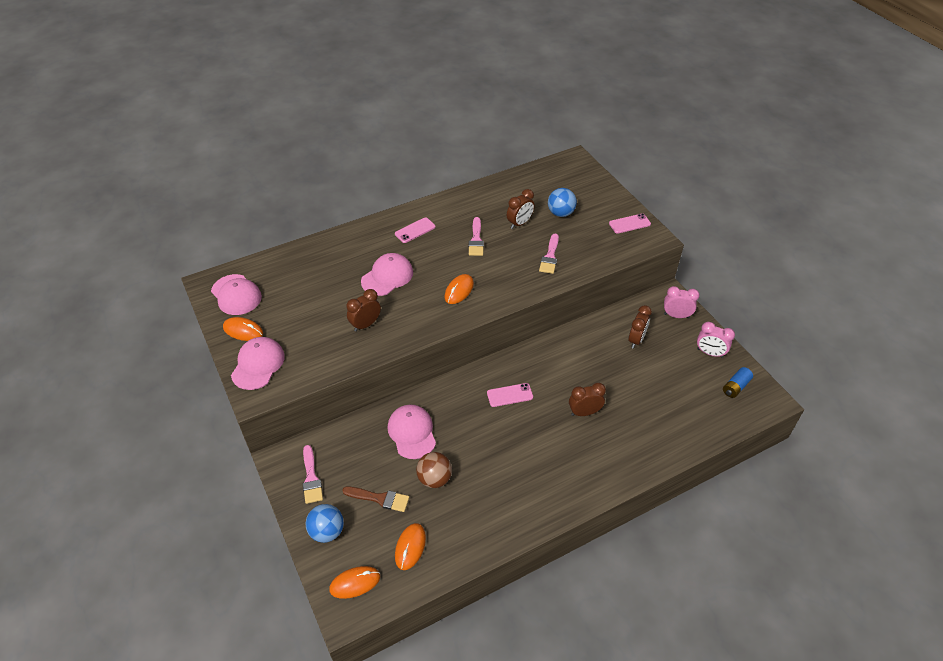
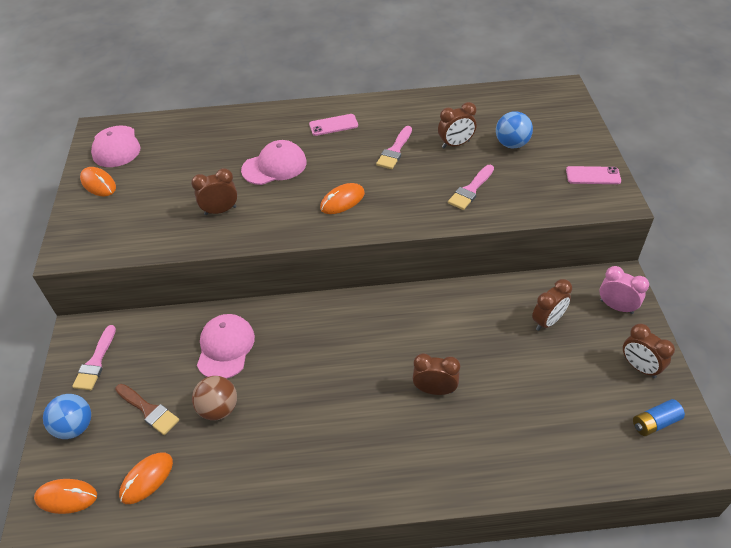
camera: 25 degrees right, 0 degrees up
(258, 365) = (89, 222): pink cap -> none
(510, 395) = (357, 340): pink phone -> none
(710, 353) = (639, 367): pink clock -> brown clock

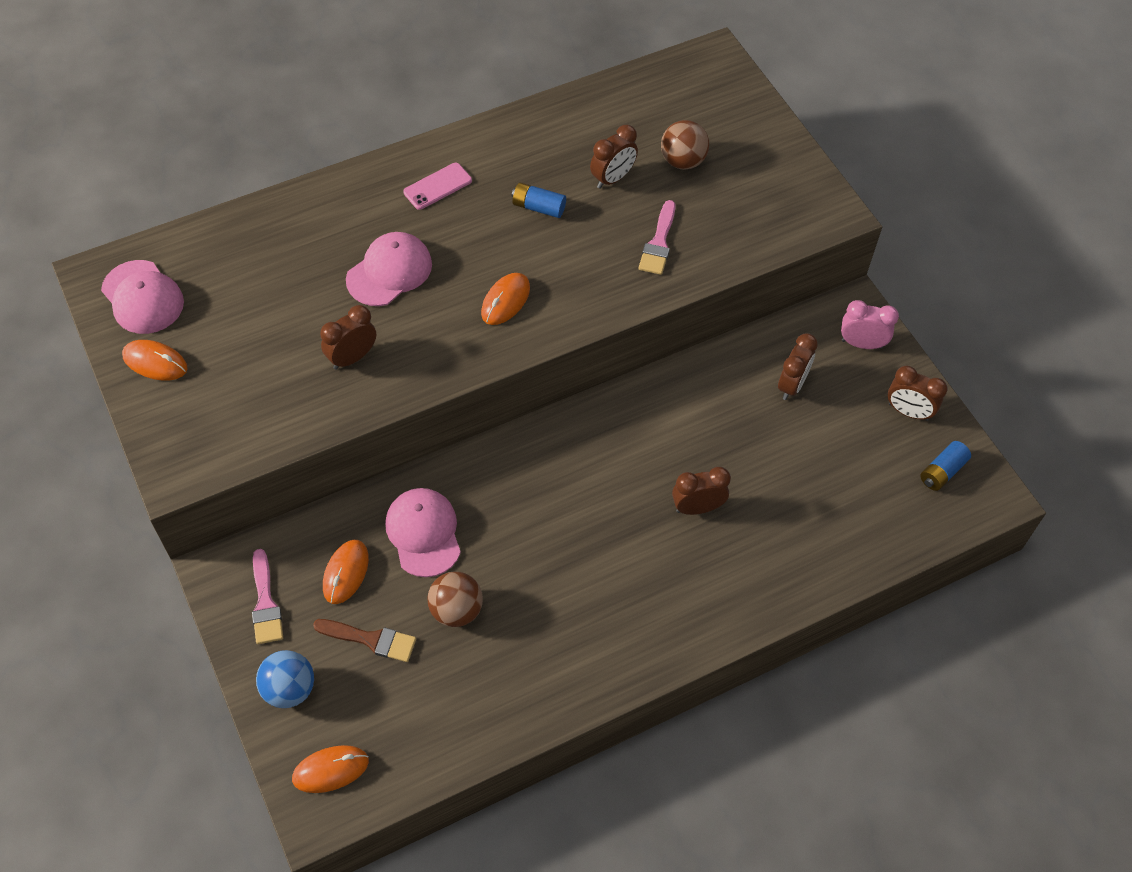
camera: 25 degrees left, 10 degrees up
(147, 479) = (415, 717): orange mouse -> orange mouse (346, 573)
(395, 150) = (538, 207): pink brush -> blue battery
(512, 144) = (683, 161): blue ball -> brown ball
(593, 176) = (796, 185): pink phone -> none

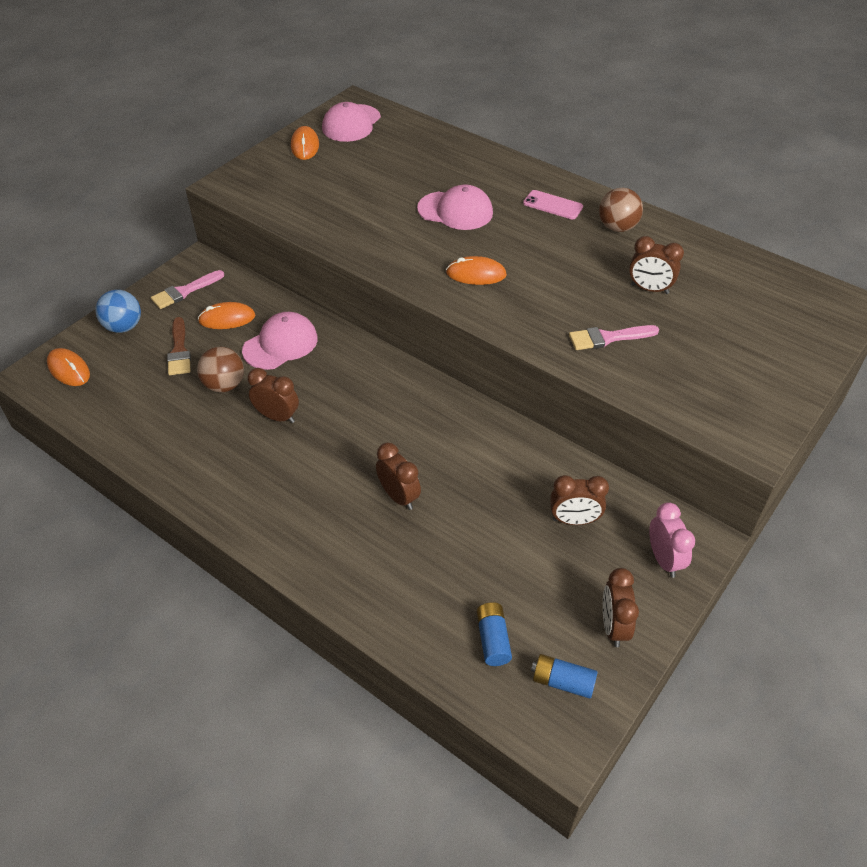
camera: 65 degrees right, 10 degrees down
(352, 357) = (367, 221): brown clock -> brown clock (277, 416)
(538, 207) = (581, 260): blue battery -> blue battery (492, 639)
(683, 161) = (710, 323): brown ball -> brown ball (617, 227)

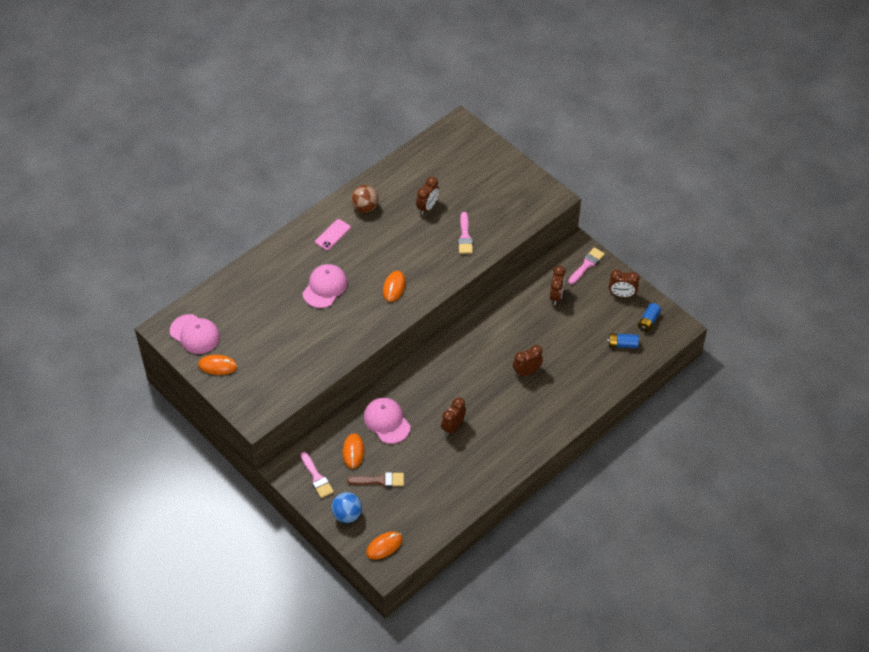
camera: 80 degrees left, 5 degrees up
(224, 385) = (419, 454): brown ball -> none
(664, 560) = (586, 265): pink clock -> pink brush

